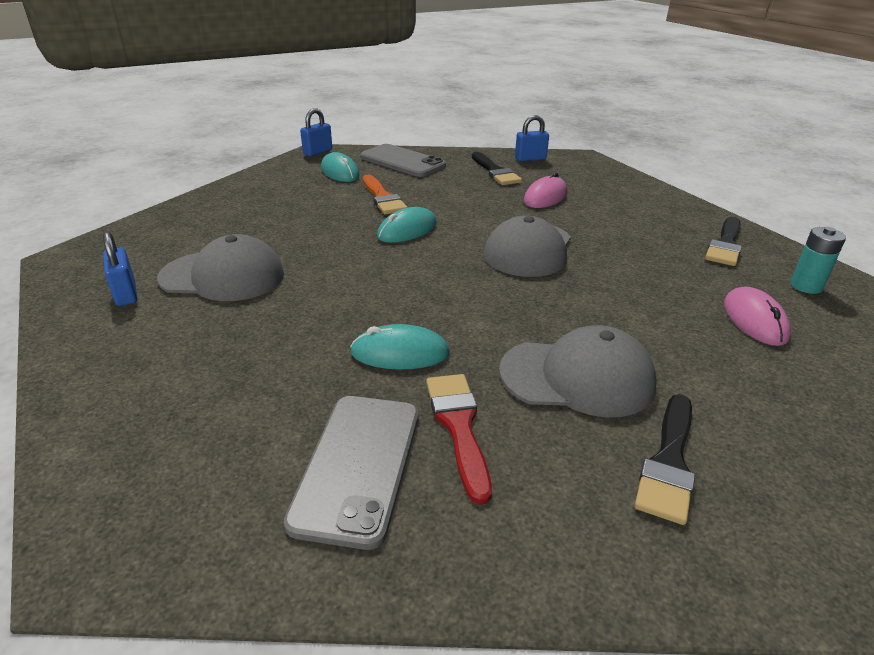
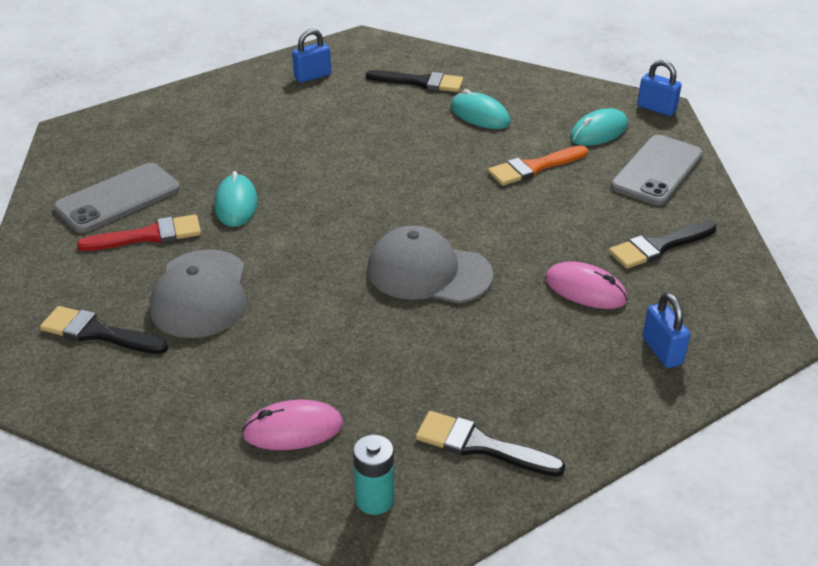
camera: 85 degrees right, 5 degrees up
(200, 232) = (420, 82): none -> black brush
(223, 276) = (344, 109): grey cap -> none
(358, 466) = (118, 198): grey phone -> grey phone turned 45 degrees counterclockwise
(407, 230) = (455, 190): turquoise mouse -> turquoise mouse (480, 115)
(530, 159) = (730, 279): blue padlock -> blue padlock (662, 351)

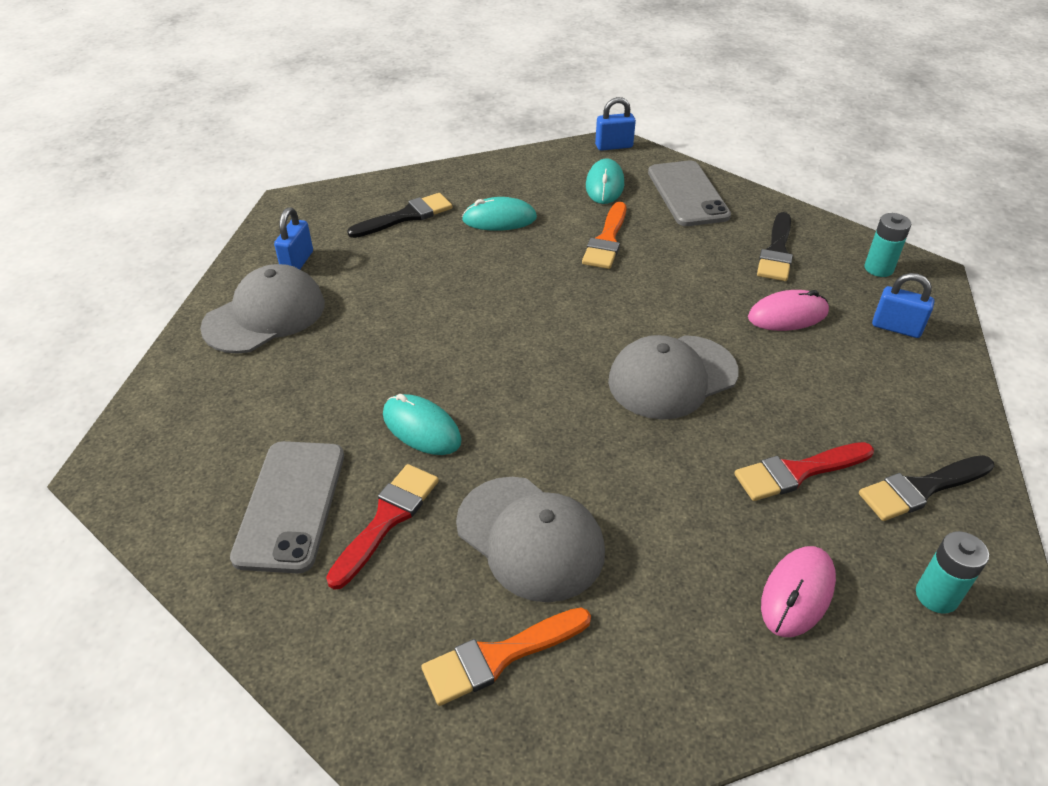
camera: 45 degrees left, 5 degrees up
(98, 333) = (499, 657): black brush -> orange brush
(250, 96) = (265, 315): none -> grey cap
(412, 376) = (797, 472): none -> red brush
(729, 307) = (878, 268): none -> turquoise battery

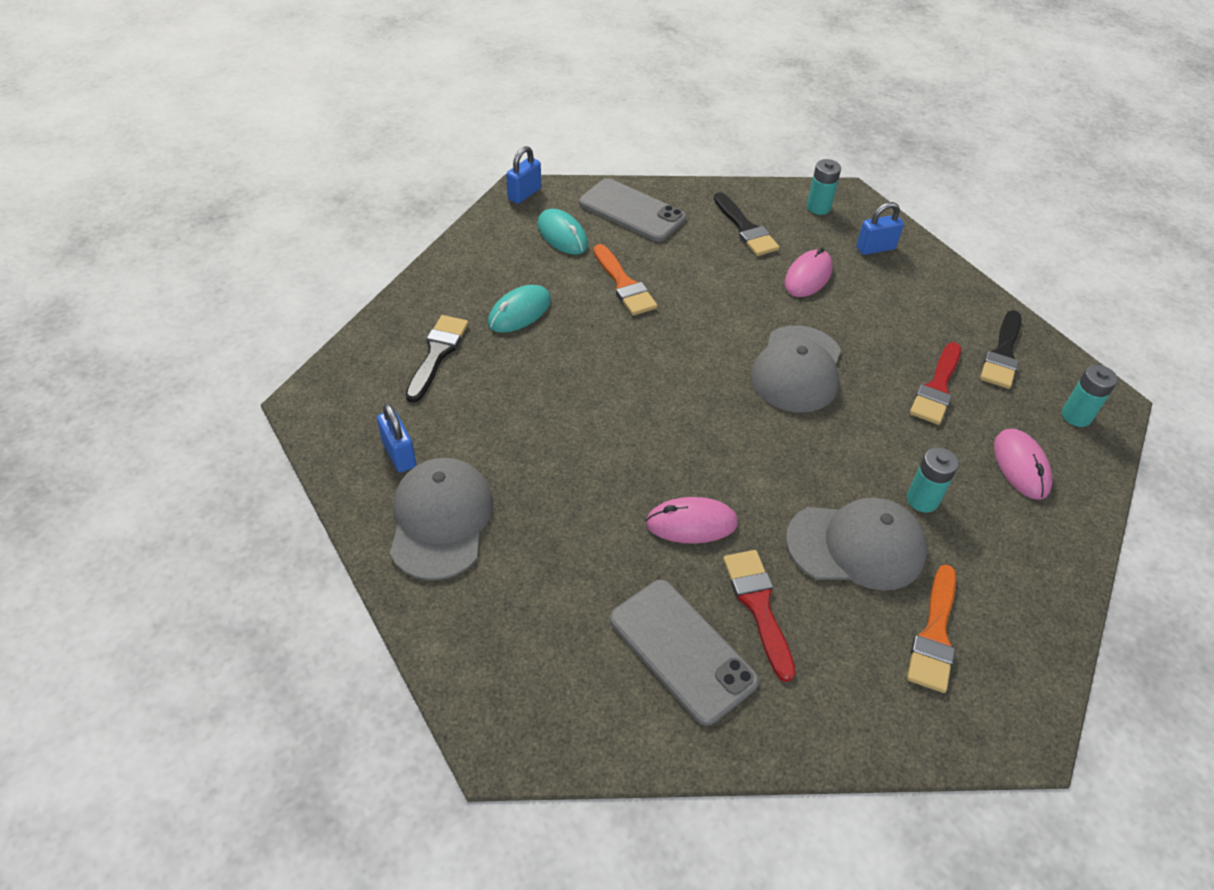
camera: 45 degrees left, 5 degrees up
(421, 428) = (691, 523): turquoise mouse -> pink mouse
(646, 548) = (922, 500): none -> turquoise battery

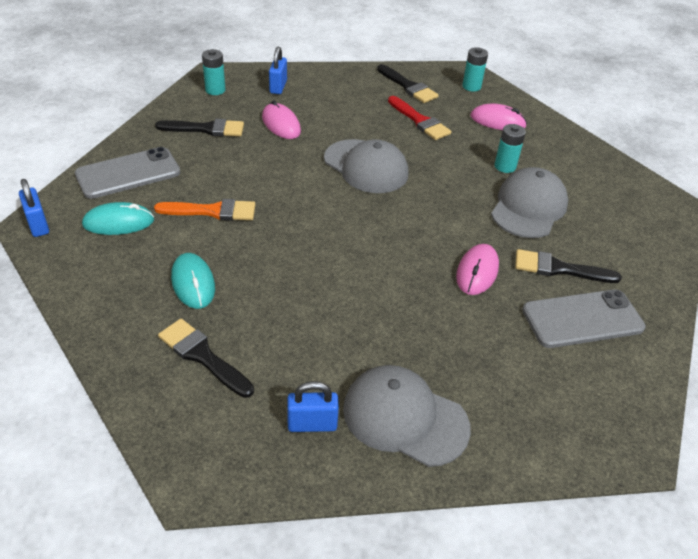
camera: 65 degrees left, 5 degrees down
(758, 606) = (559, 268): red brush -> black brush
(934, 635) = (604, 206): orange brush -> none

